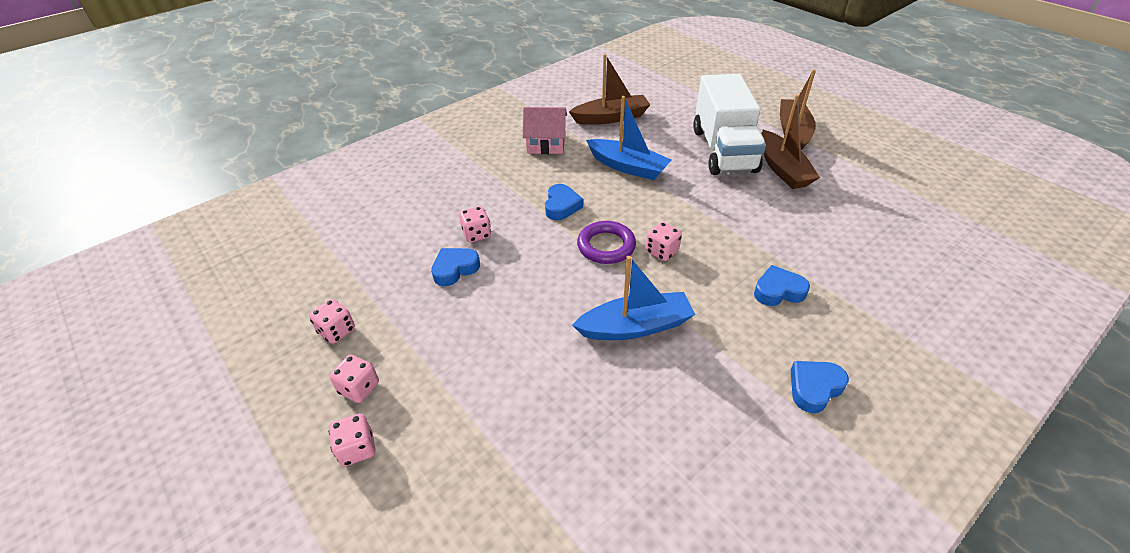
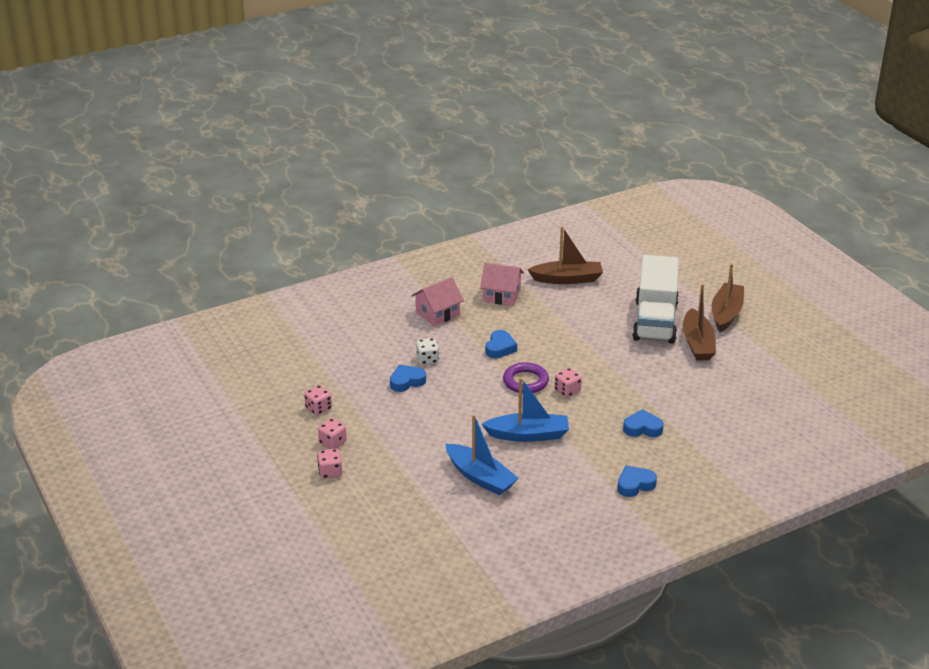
camera: 10 degrees right, 10 degrees down
(476, 234) = (427, 360): pink dice -> white dice
(478, 174) = (437, 313): none -> pink house
(628, 167) = (565, 324): blue boat -> blue boat (480, 477)

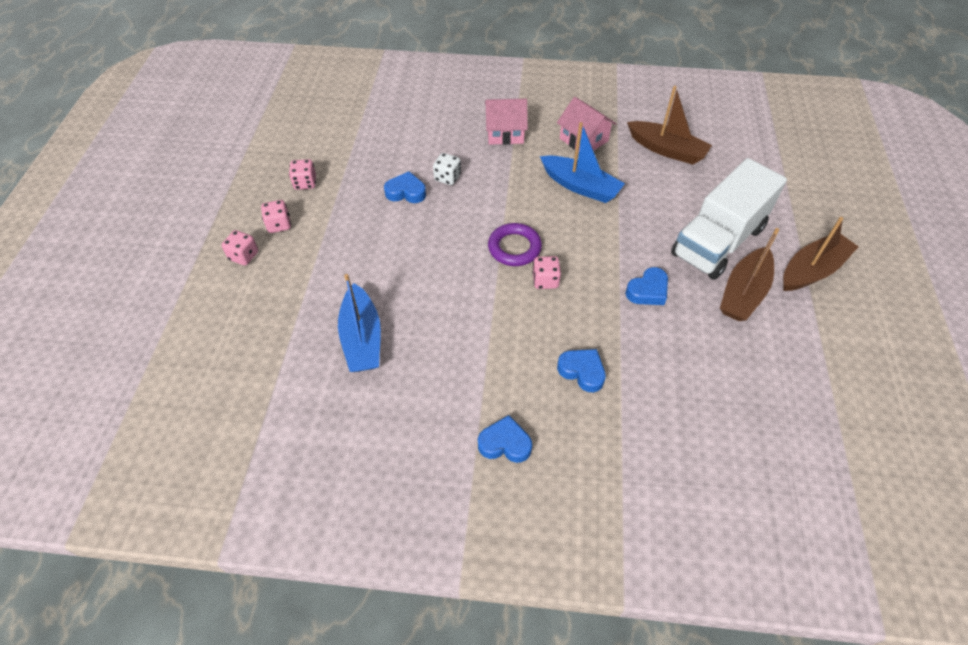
camera: 35 degrees right, 20 degrees up
(500, 348) = (526, 197): blue heart -> blue heart (648, 291)
(528, 435) = (456, 313): blue boat -> blue boat (580, 186)

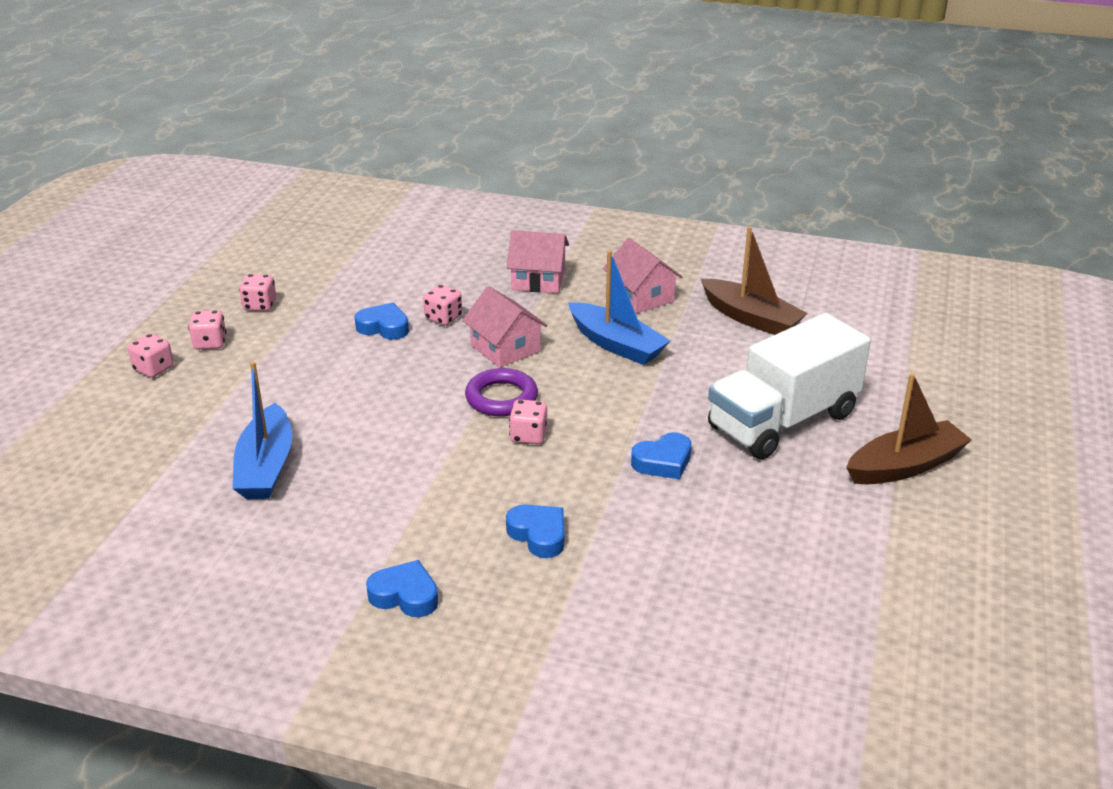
camera: 10 degrees right, 20 degrees down
(447, 177) = (443, 318): white dice -> pink dice
(502, 200) = (505, 348): none -> pink house
(743, 293) = (796, 479): brown boat -> none

